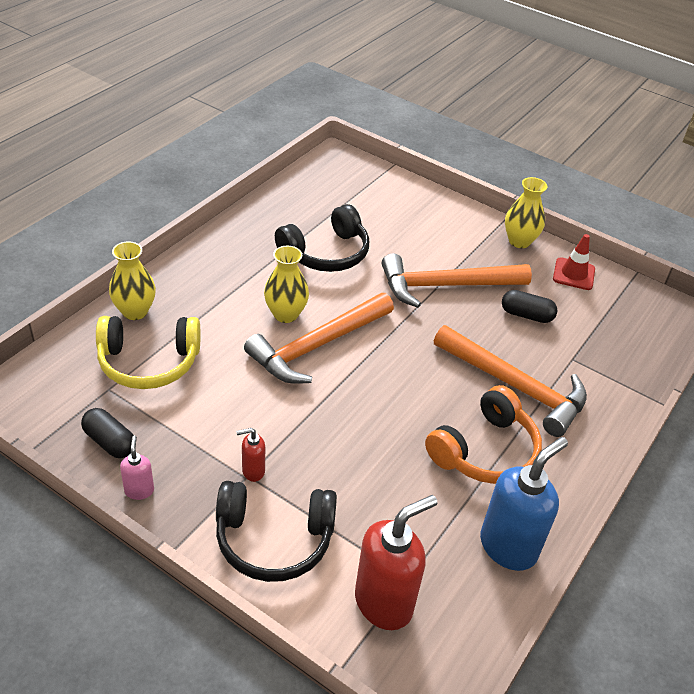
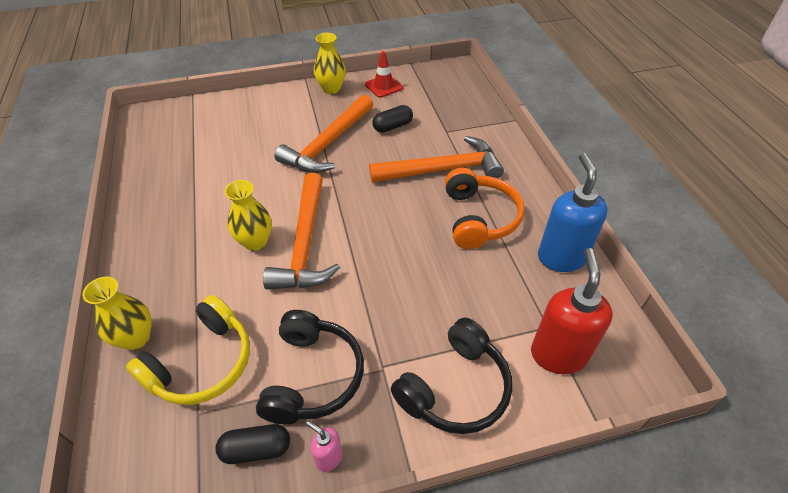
camera: 45 degrees left, 5 degrees up
(253, 471) = (381, 360): red soap dispenser -> none
(326, 253) = (226, 181): black headphones -> black headphones (313, 376)

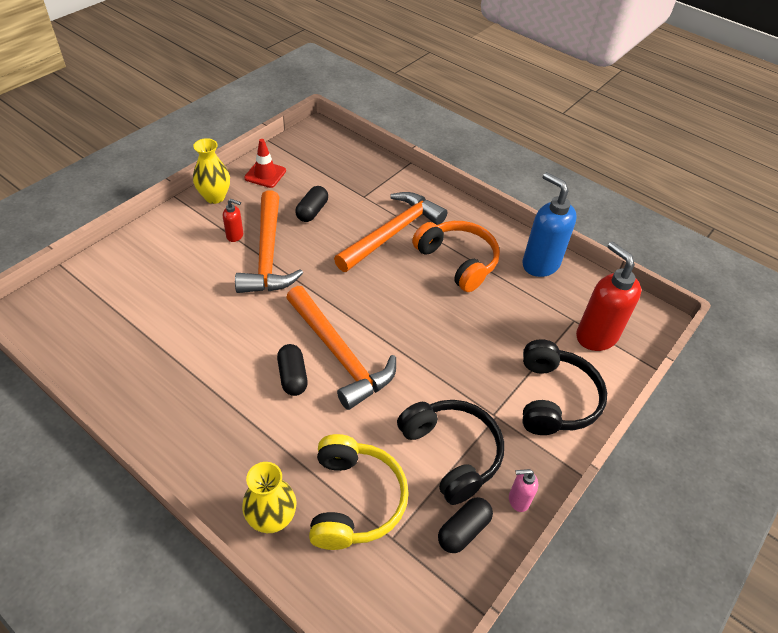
camera: 40 degrees left, 0 degrees up
(255, 242) = (292, 376): yellow vase -> black capsule
(318, 121) = (235, 236): none -> red soap dispenser

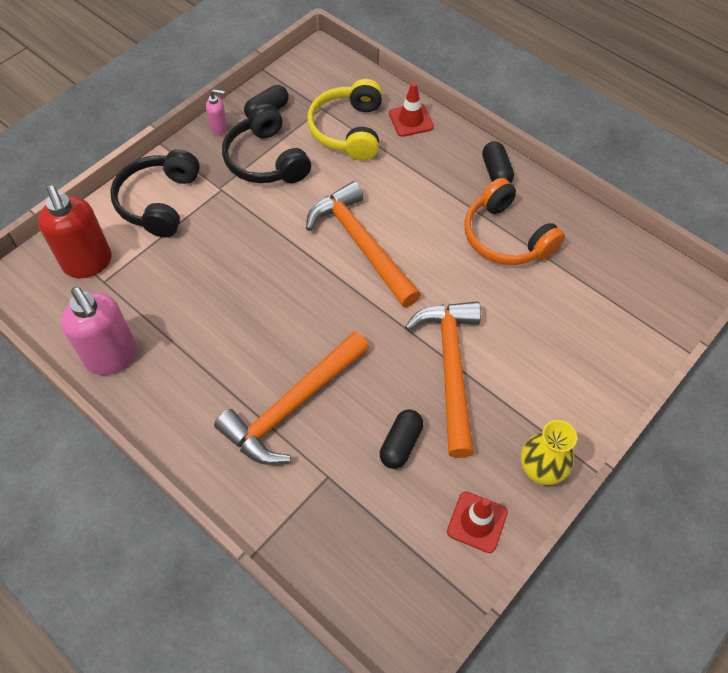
camera: 175 degrees left, 10 degrees up
(235, 236) = (496, 398): red soap dispenser -> none
(272, 519) = (411, 120): yellow vase -> red traffic cone
(292, 376) = (405, 223): black capsule -> black capsule (496, 172)
(458, 261) = (215, 360): orange headphones -> orange headphones (506, 237)
(540, 264) = (112, 357): blue soap dispenser -> pink soap dispenser

